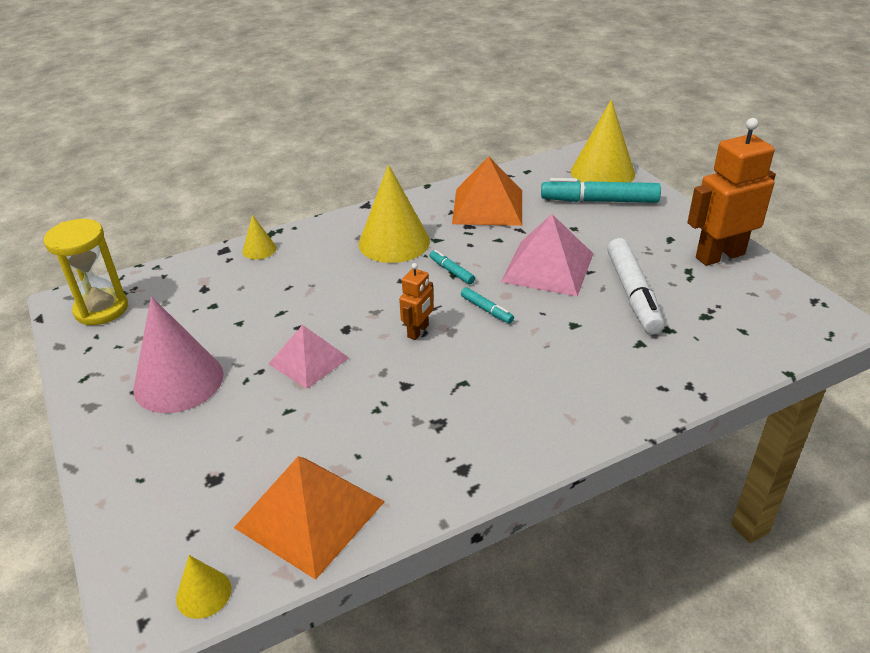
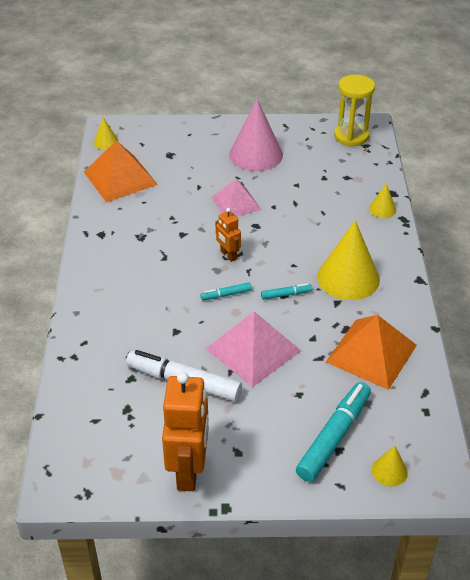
camera: 115 degrees right, 5 degrees up
(602, 172) = (389, 471): yellow cone -> yellow cone, size x0.47

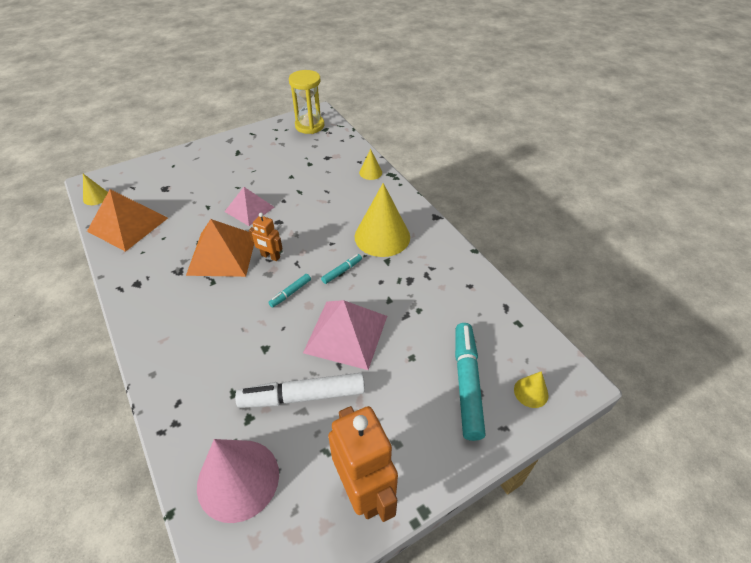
camera: 30 degrees left, 5 degrees up
(256, 154) = (242, 163): pink cone -> pink cone (238, 479)
(371, 353) = (443, 292): orange pyramid -> orange pyramid (222, 254)

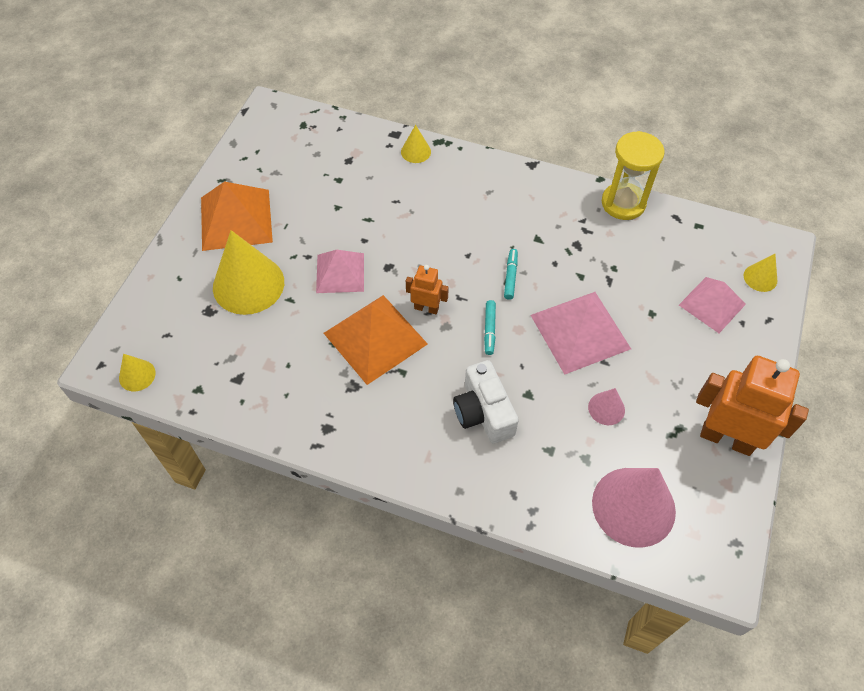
camera: 40 degrees left, 10 degrees up
(128, 224) = (225, 378): orange pyramid -> orange pyramid (236, 219)
(225, 338) = (483, 412): none -> white camera
(270, 256) = (426, 308): orange robot -> orange robot turned 150 degrees counterclockwise
(303, 396) = (606, 408): white marker -> pink cone
(309, 126) = (279, 130): yellow hourglass -> yellow hourglass (623, 203)
(382, 236) = (506, 217): yellow cone -> yellow cone (248, 284)
(466, 383) = (712, 304): turquoise marker -> pink pyramid

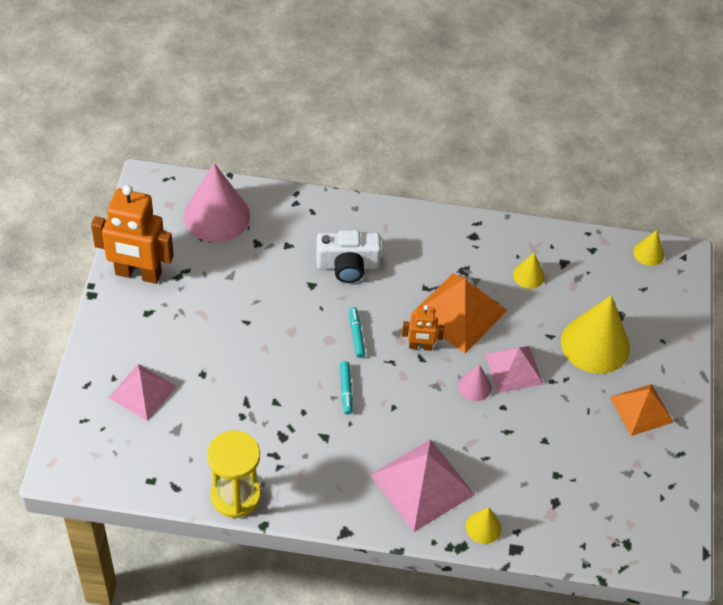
camera: 165 degrees right, 5 degrees down
(236, 219) = (641, 409): orange pyramid -> orange pyramid, size x0.66
(483, 412) = (347, 265): white camera -> white camera turned 120 degrees clockwise
(580, 331) = (271, 346): pink pyramid -> pink pyramid (422, 484)
(606, 408) = (242, 283): pink cone -> pink cone (474, 386)
(760, 278) = (90, 428): yellow cone -> yellow cone (528, 275)

